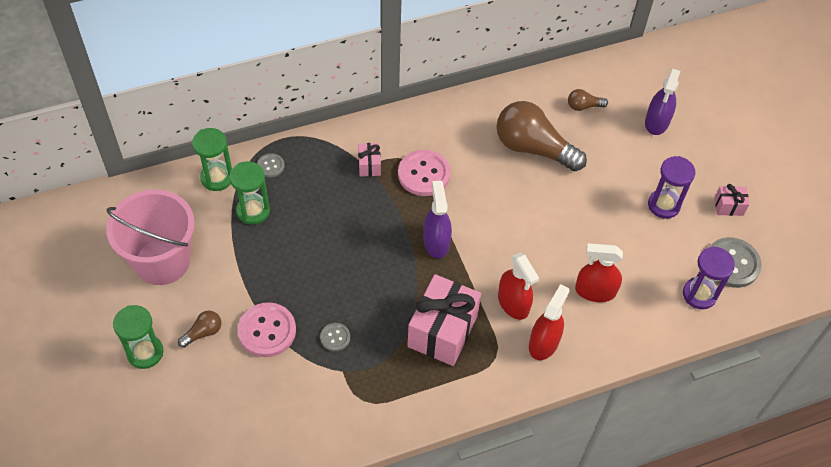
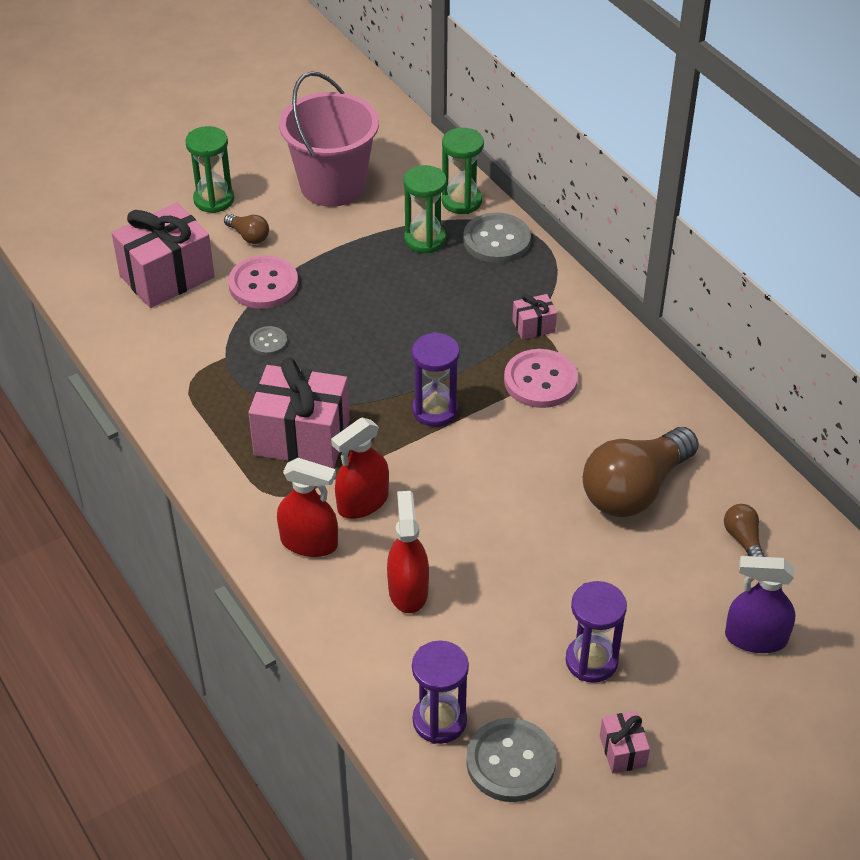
camera: 80 degrees right, 10 degrees down
(232, 402) = (167, 276): none -> pink gift
(270, 166) = (496, 240): grey button -> grey button, size x1.92
(436, 242) = (435, 410): purple spray bottle -> purple hourglass
(533, 148) = (634, 490): brown light bulb -> brown light bulb turned 150 degrees counterclockwise

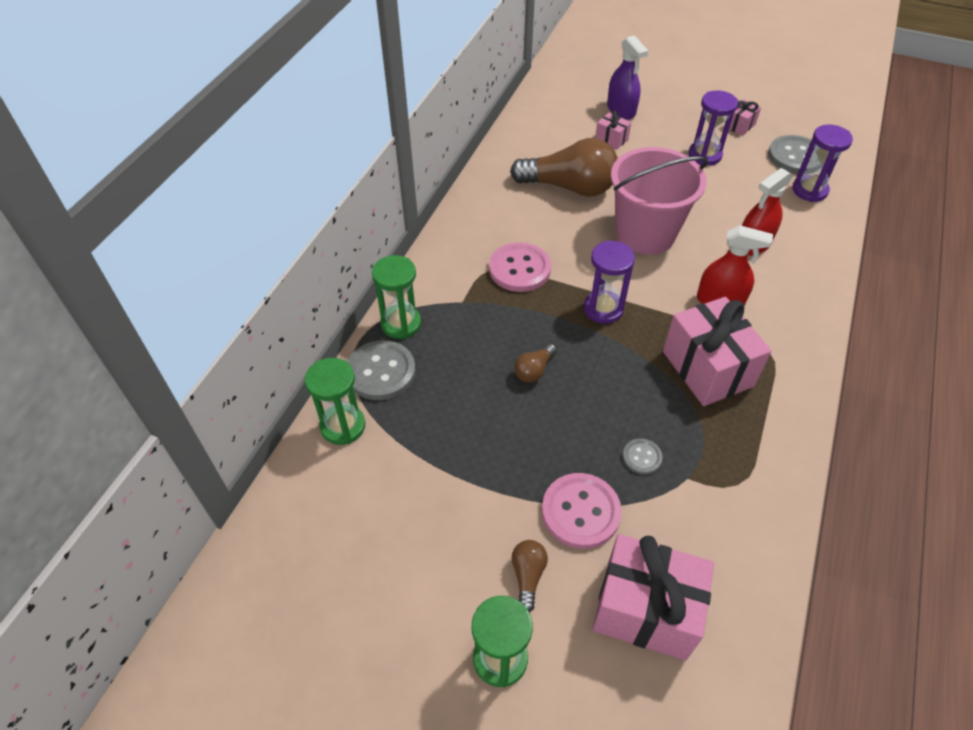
camera: 125 degrees left, 5 degrees up
(309, 542) = (780, 309): red spray bottle -> none
(332, 185) = (393, 552): pink bucket -> pink bucket (645, 234)
(425, 240) = (418, 423): green hourglass -> green hourglass (401, 323)
(533, 326) = (467, 299): pink gift -> pink gift (611, 139)
(743, 540) = (560, 135): brown light bulb -> brown light bulb (534, 370)

